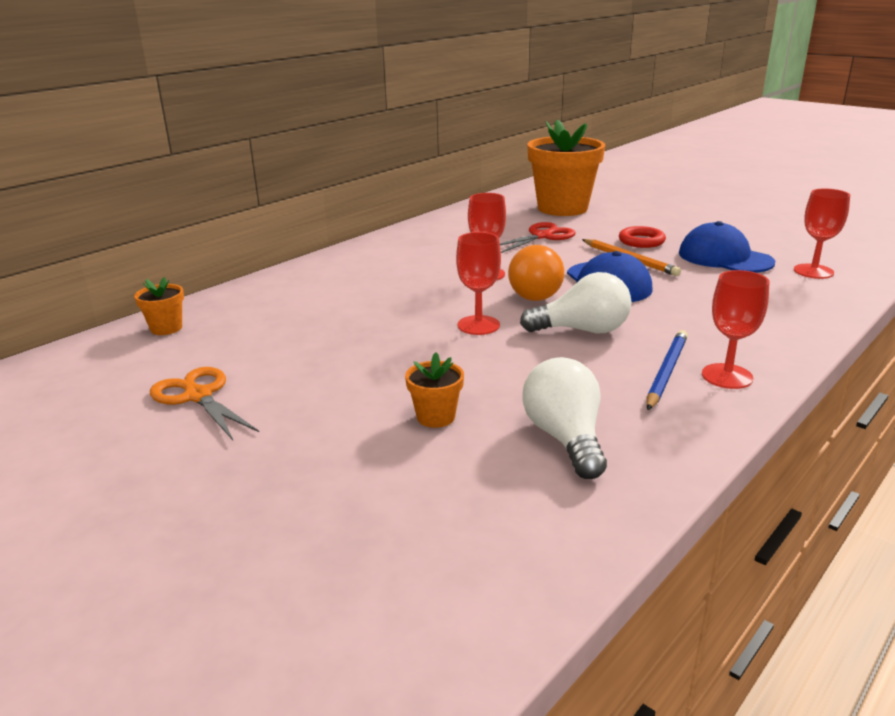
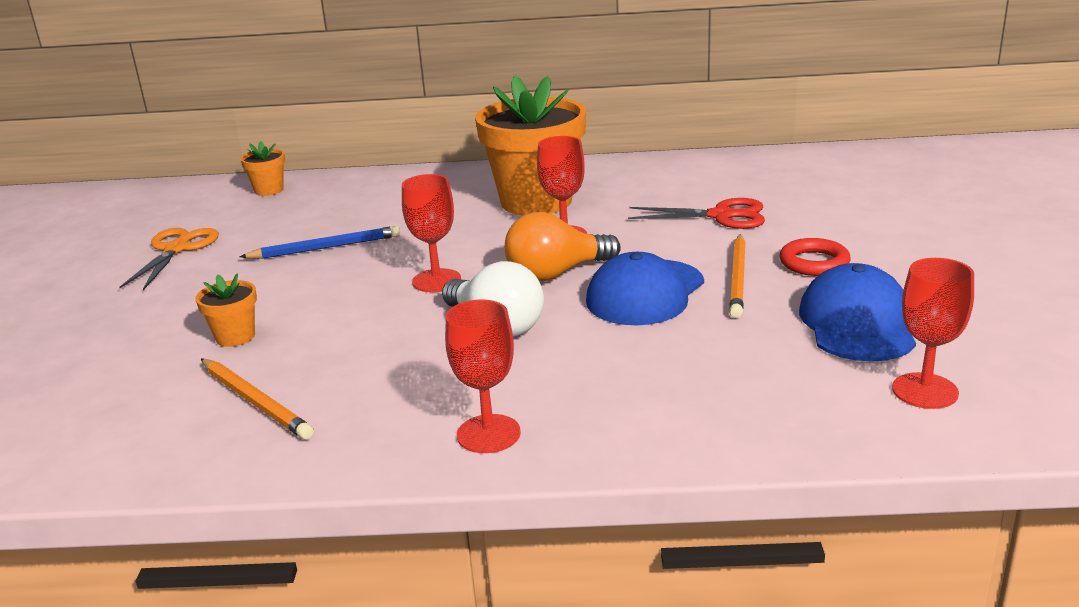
camera: 50 degrees right, 0 degrees up
(562, 208) = (835, 190): orange flower pot -> orange flower pot (536, 201)
(565, 438) = (255, 401): white light bulb -> orange pencil
(666, 372) = (454, 399): blue pencil -> blue pencil (325, 247)

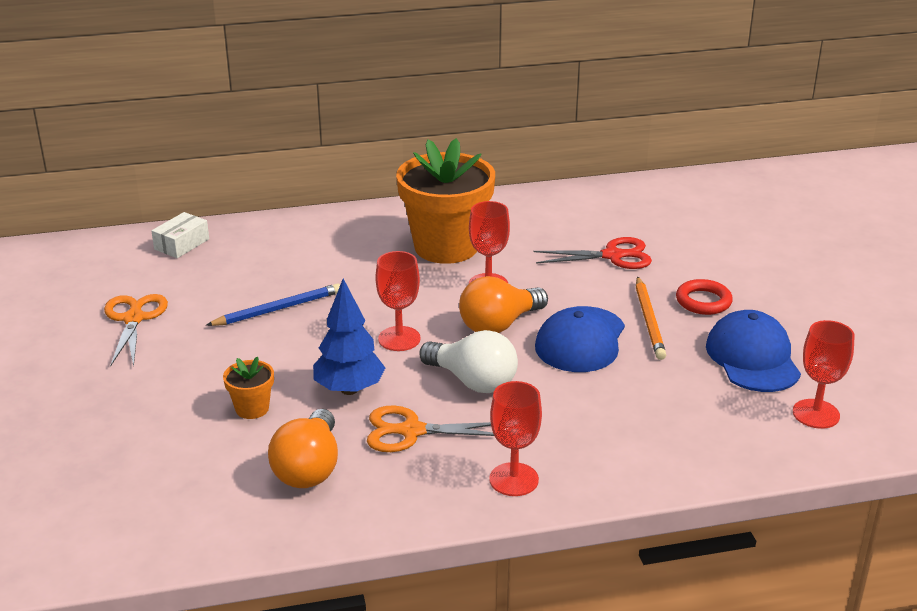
camera: 15 degrees left, 5 degrees up
(255, 401) = (309, 468): orange pencil -> orange light bulb
(269, 190) = (181, 244): orange flower pot -> white box
(352, 325) = (349, 389): none -> blue tree
(395, 372) = (411, 431): none -> orange scissors

